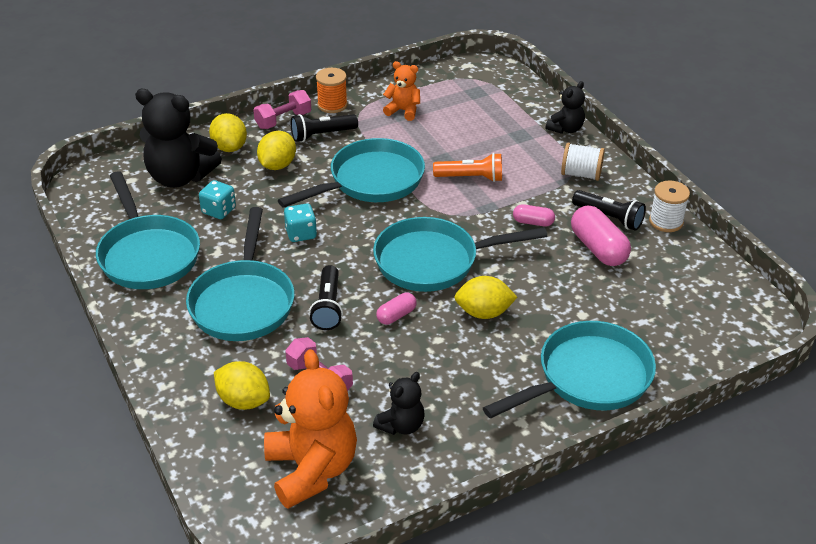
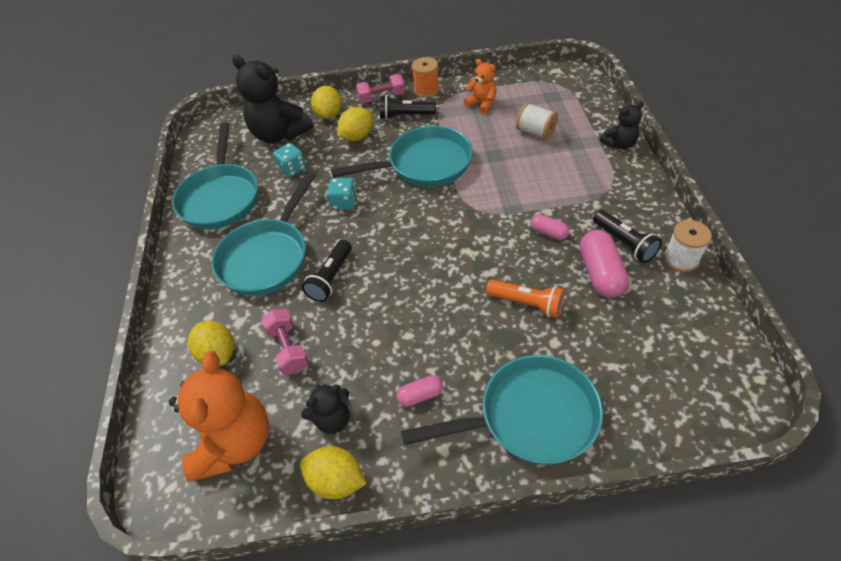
camera: 25 degrees right, 10 degrees up
(396, 315) = (383, 301): pink capsule -> pink capsule (420, 395)
(433, 261) = (440, 253): turquoise pan -> none
(471, 178) = (511, 177): orange flashlight -> orange flashlight (527, 304)
(484, 313) = (461, 317): yellow lemon -> yellow lemon (336, 481)
(581, 174) = (615, 192): white spool -> white spool (535, 132)

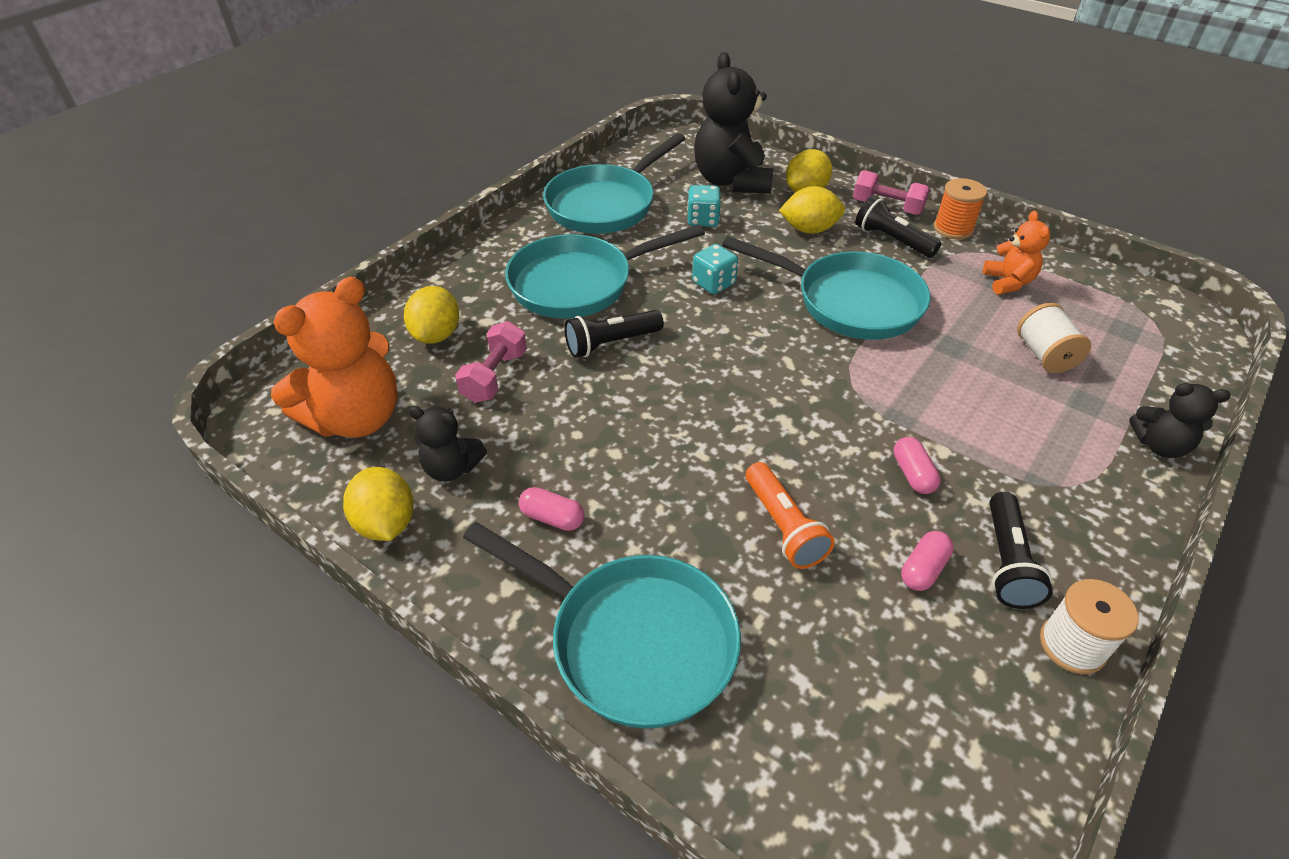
camera: 40 degrees right, 5 degrees down
(600, 273) = (923, 569): pink capsule -> pink capsule, size x0.55

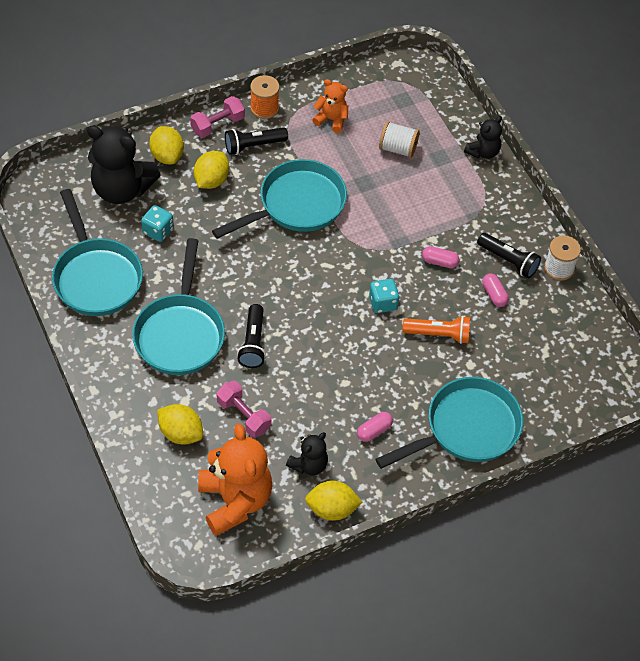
camera: 65 degrees left, 10 degrees up
(713, 283) = (231, 262): turquoise dice -> turquoise dice (383, 303)

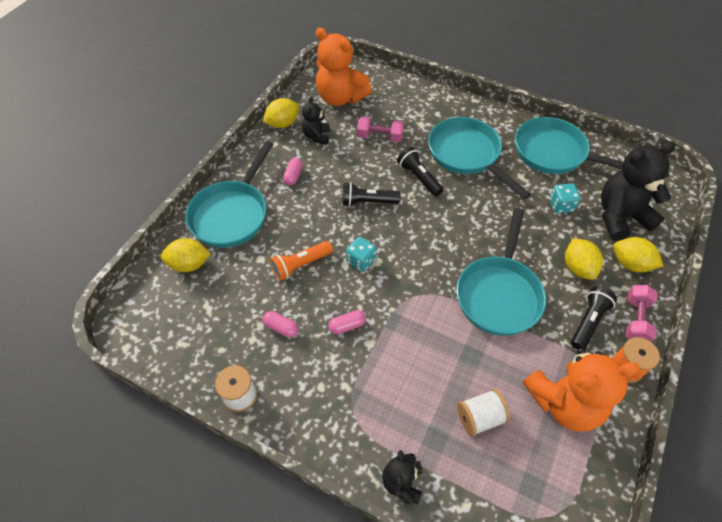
camera: 145 degrees right, 0 degrees up
(181, 433) = (404, 109): yellow lemon -> yellow lemon (189, 264)
(331, 120) = (564, 402): orange teddy bear -> orange teddy bear, size x1.89
(508, 261) = (290, 369): black flashlight -> black flashlight (368, 202)

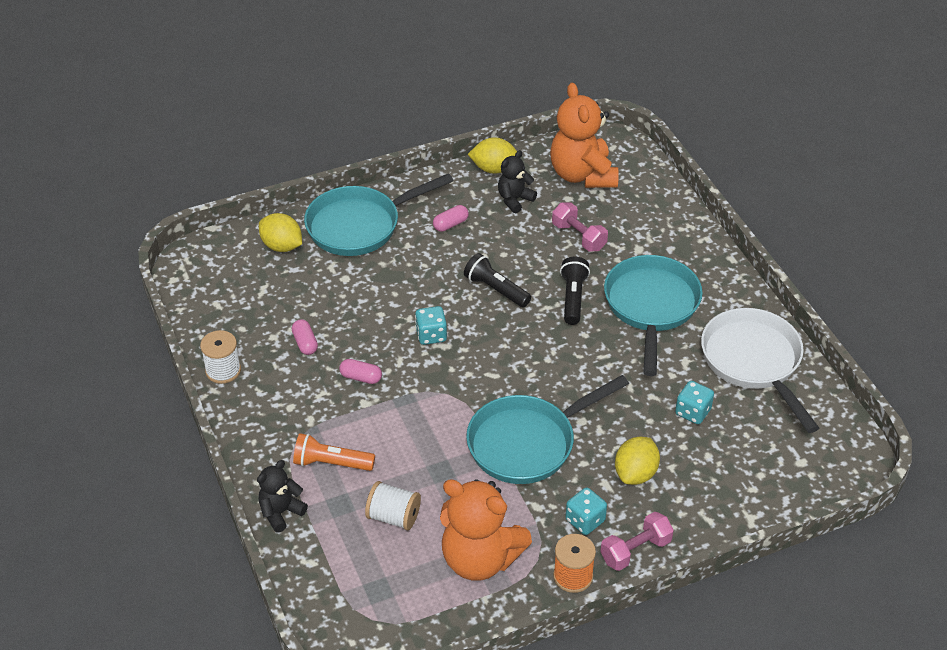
camera: 40 degrees right, 10 degrees down
(300, 265) = (374, 305): orange flashlight -> orange flashlight (331, 463)
(554, 153) = (754, 362): turquoise pan -> white pan
(588, 322) = (585, 520): black flashlight -> turquoise dice
(620, 217) = (746, 462): black teddy bear -> none
(630, 264) = (696, 506): yellow lemon -> none

